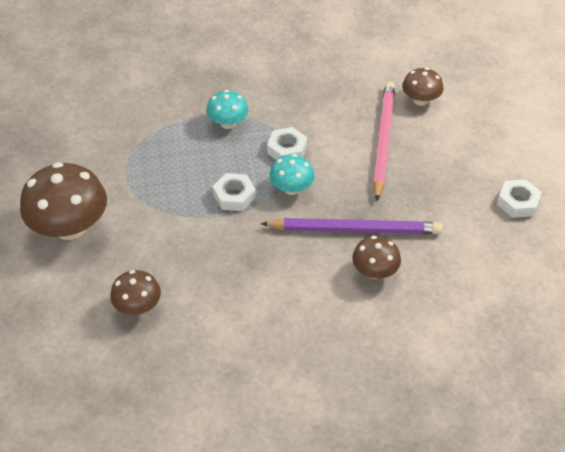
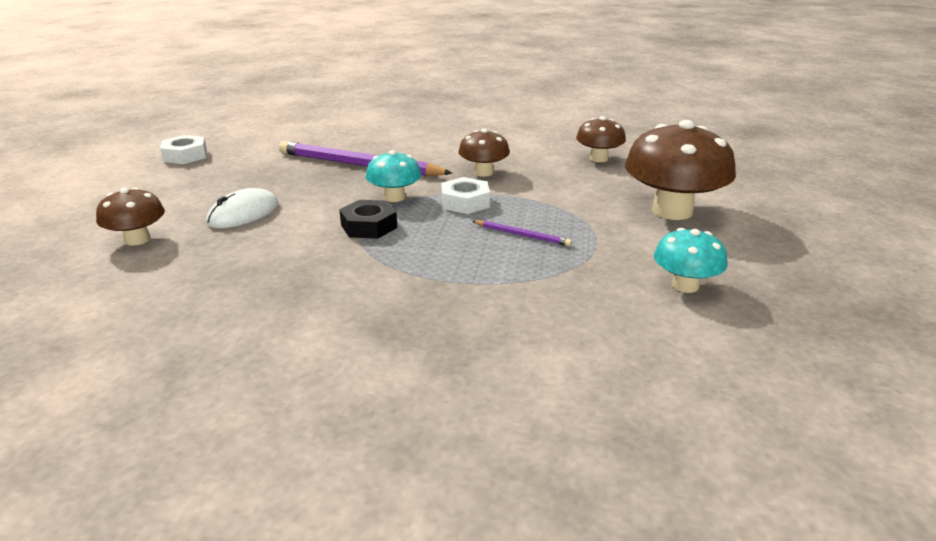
camera: 160 degrees left, 20 degrees down
(178, 167) = (522, 235): none -> purple pencil
(228, 123) = (426, 265): turquoise mushroom -> turquoise mushroom (685, 285)
(287, 149) = (369, 226): white nut -> black nut
(374, 271) = (369, 145): brown mushroom -> brown mushroom (483, 172)
(383, 140) = (243, 214): pink pencil -> white mouse

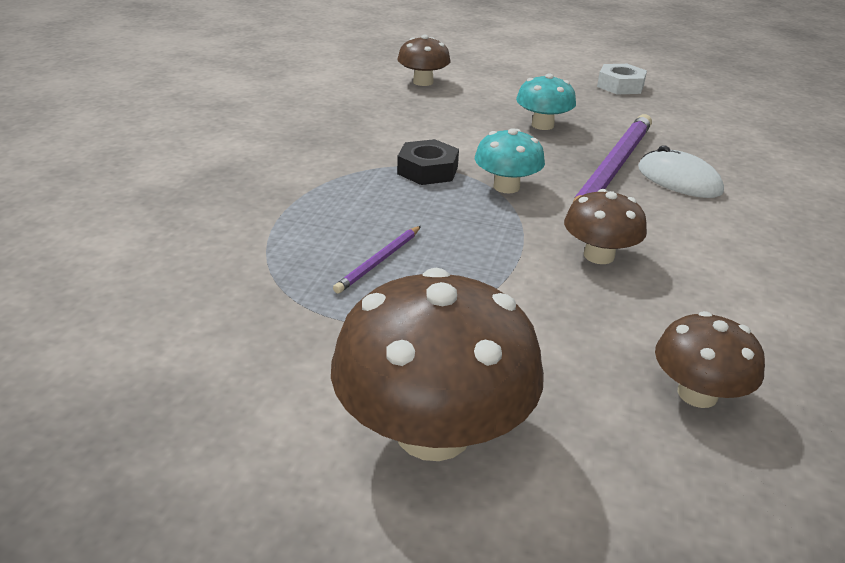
camera: 95 degrees right, 5 degrees up
(243, 214) = (469, 115): white mouse -> white mouse (679, 180)
(465, 202) = (488, 231): white nut -> none
(685, 285) = (186, 370): turquoise mushroom -> turquoise mushroom (542, 125)

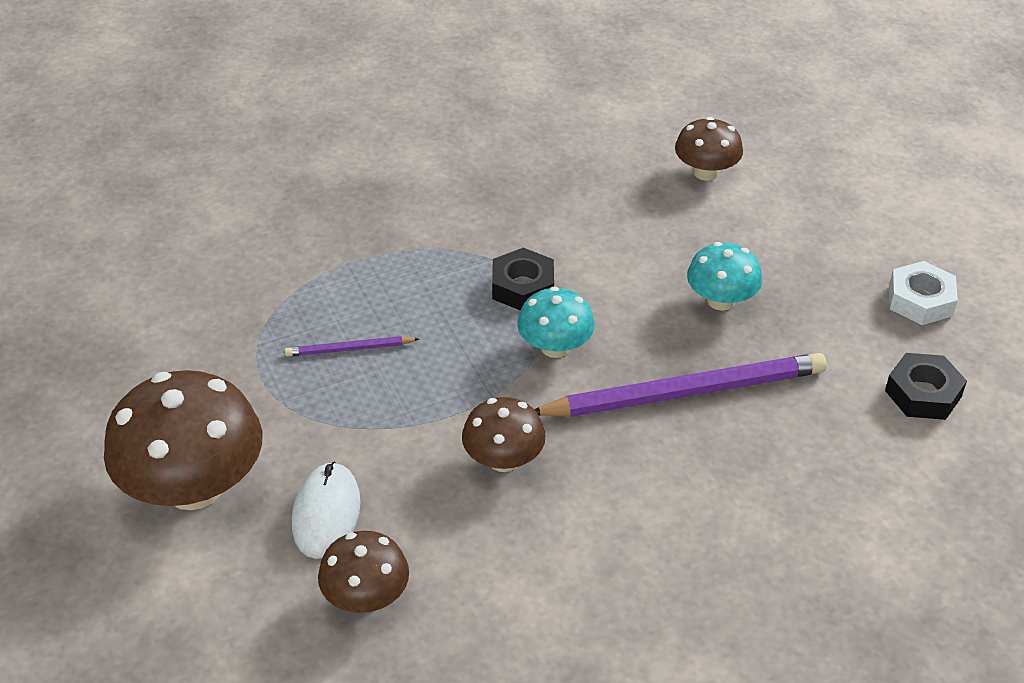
camera: 50 degrees right, 10 degrees up
(679, 180) = (723, 447): white mouse -> white mouse (326, 513)
(697, 115) = (923, 393): none -> black nut

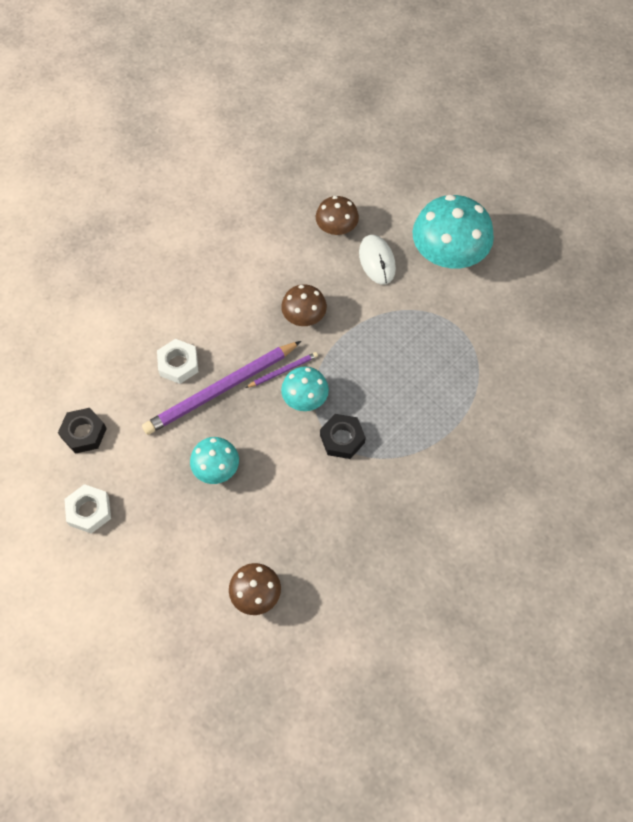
camera: 160 degrees right, 20 degrees up
(194, 487) = (448, 254): brown mushroom -> turquoise mushroom
(349, 349) = (420, 359): purple pencil -> purple pencil (283, 371)
(747, 447) = (178, 364): none -> white nut

